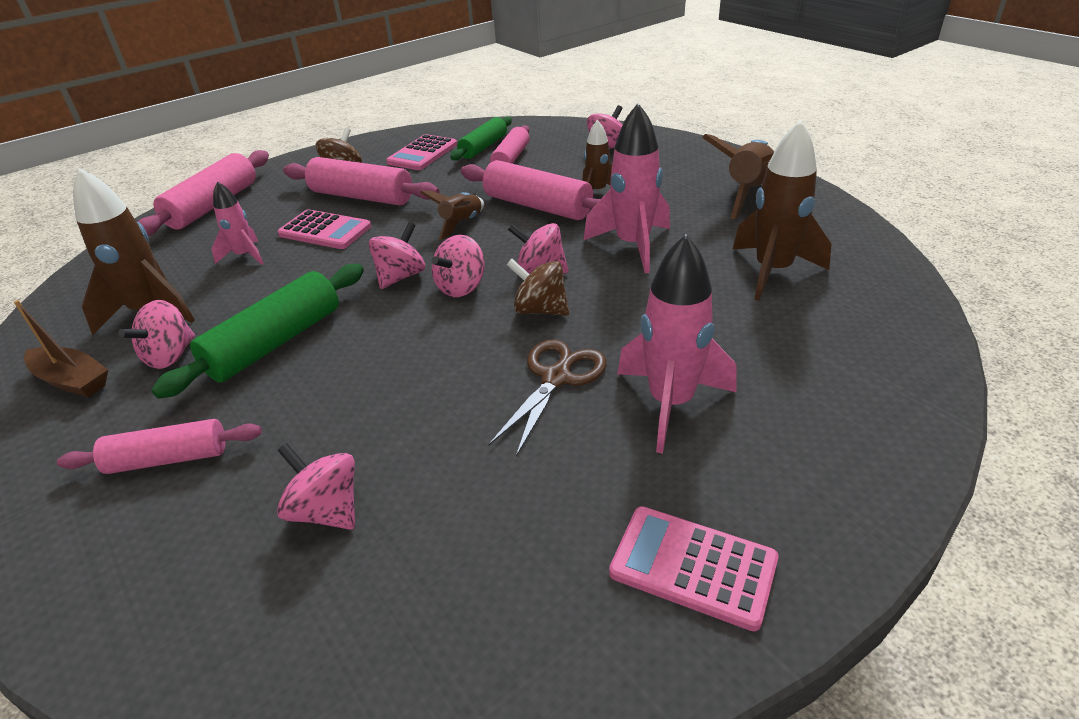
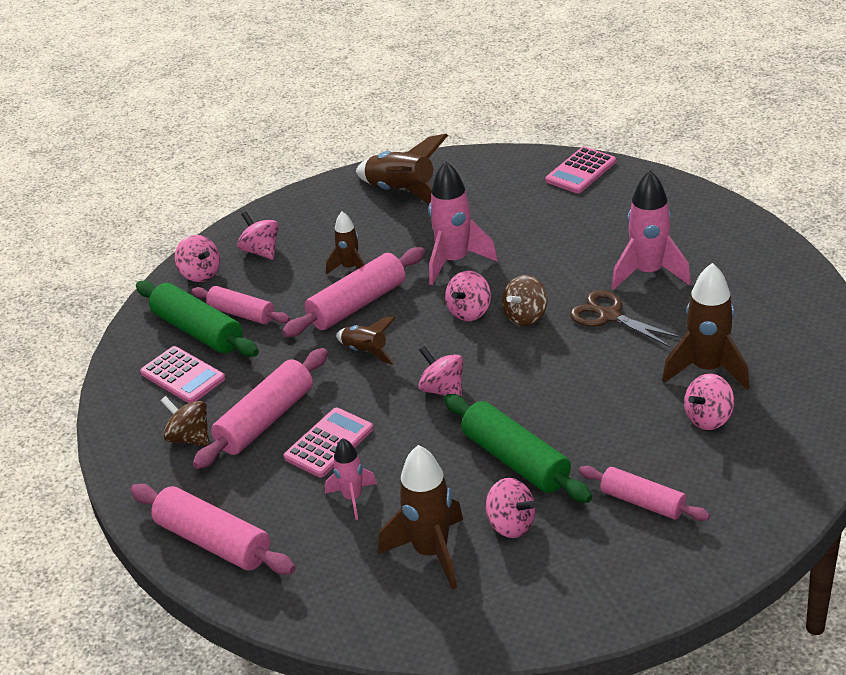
camera: 75 degrees left, 0 degrees up
(72, 380) = (526, 584): brown boat -> none
(168, 459) = (642, 502): pink rolling pin -> pink rolling pin turned 60 degrees counterclockwise
(461, 287) = (476, 355): pink spinning top -> pink spinning top (200, 274)
(483, 147) = (198, 330): green rolling pin -> green rolling pin, size x1.52
(693, 566) = (772, 286): pink calculator -> pink calculator (581, 171)
(772, 271) = (521, 206): brown rocket -> brown rocket (707, 369)

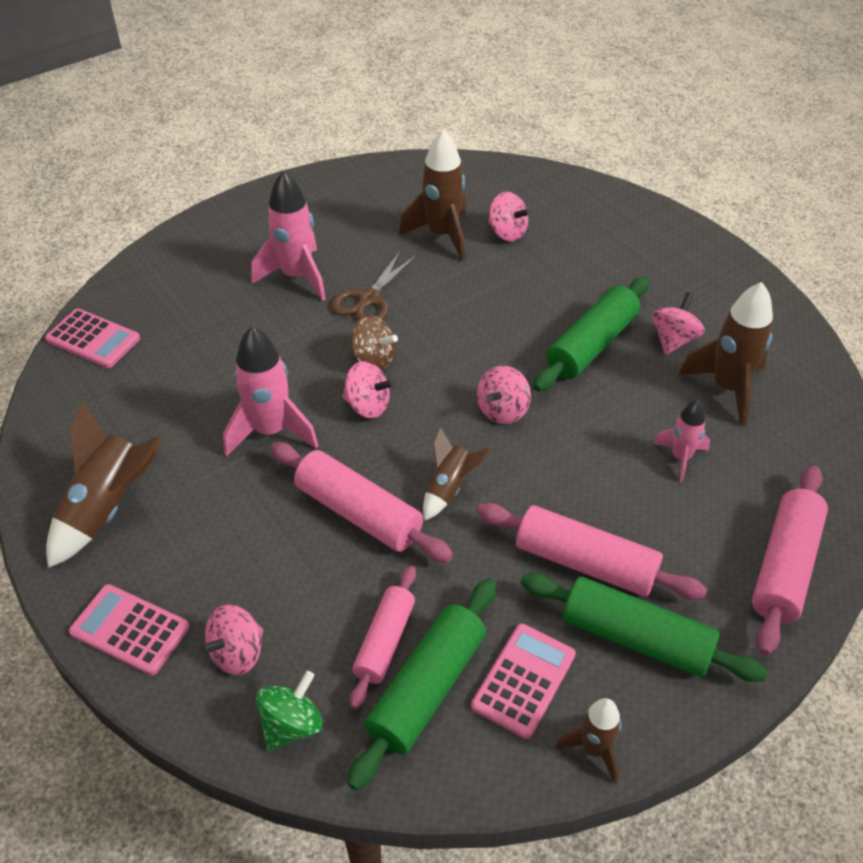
camera: 105 degrees left, 10 degrees up
(189, 438) = (636, 637): brown spinning top -> green rolling pin
(200, 274) = (292, 724): pink spinning top -> green spinning top
(329, 443) = (607, 493): pink calculator -> pink calculator (130, 630)
(350, 268) = (281, 535): brown rocket -> brown rocket (594, 749)
(642, 502) = (619, 264): pink rolling pin -> none

